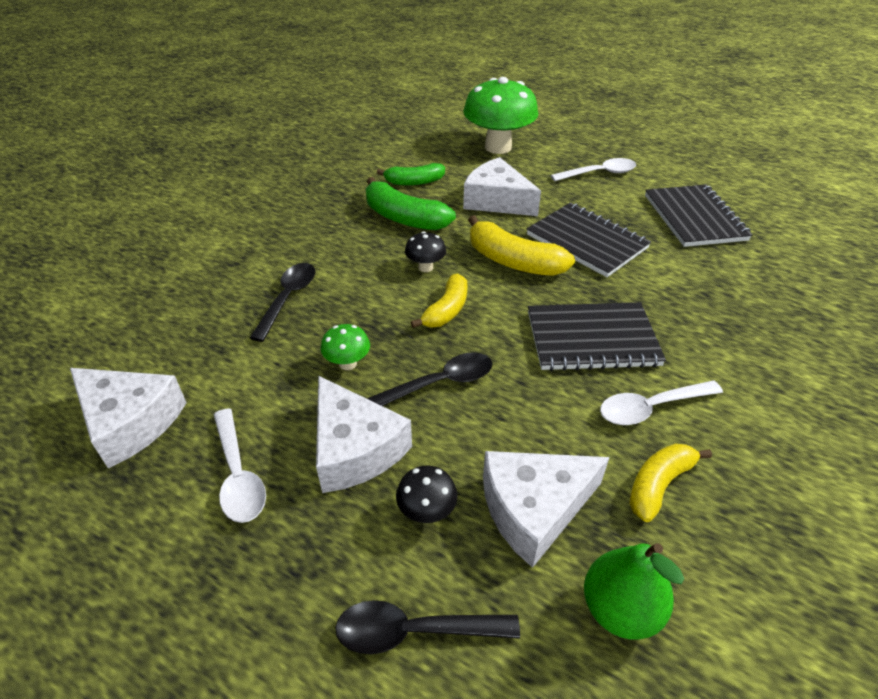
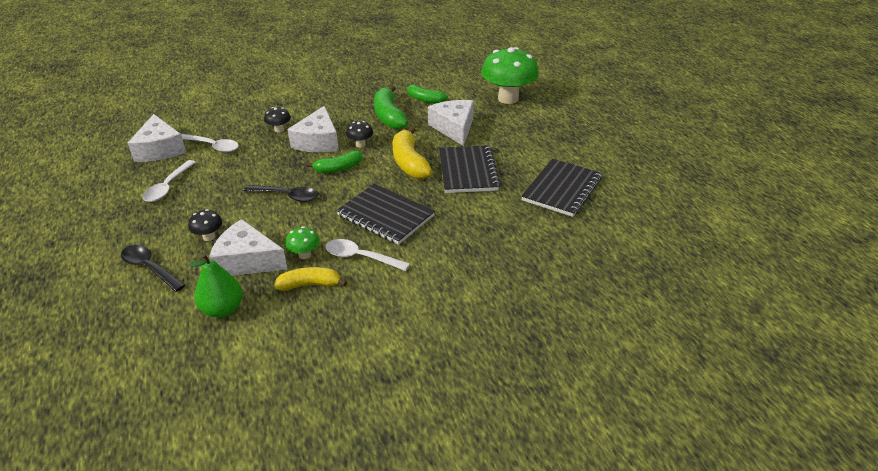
camera: 40 degrees right, 5 degrees down
(288, 298) = (279, 130): black spoon -> black mushroom
(348, 363) = (262, 169): green mushroom -> green mushroom (304, 255)
(355, 449) = (217, 201): white cheese -> white cheese (318, 141)
(446, 310) = (338, 168): yellow banana -> green banana
(599, 173) = (546, 139): white spoon -> white spoon (213, 146)

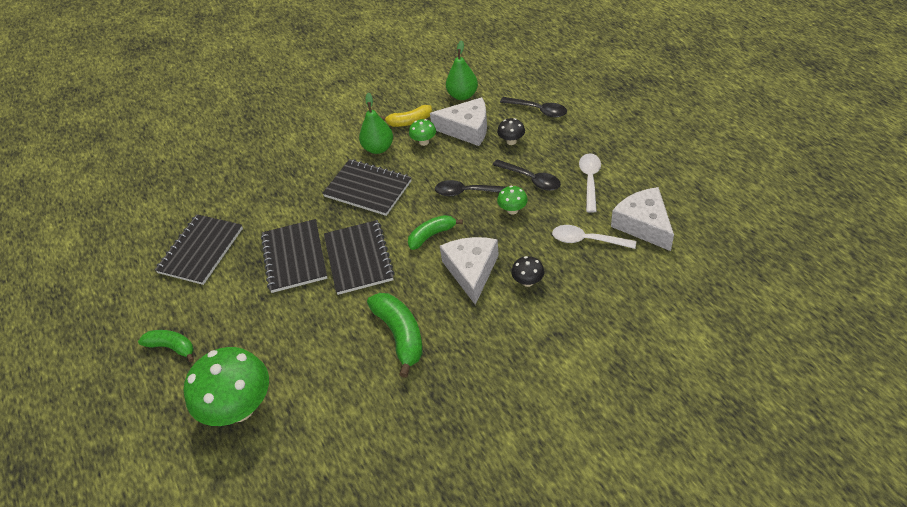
camera: 175 degrees right, 10 degrees up
(219, 197) = (531, 179): none -> black spoon
(256, 175) = (512, 210): none -> green mushroom
(360, 144) = (420, 275): black mushroom -> none
(360, 257) = (378, 148): white spoon -> green pear
(409, 162) = (358, 258): yellow banana -> black notebook
(425, 99) = (358, 383): green banana -> green banana (172, 347)
(454, 128) = (313, 326): white cheese -> none

